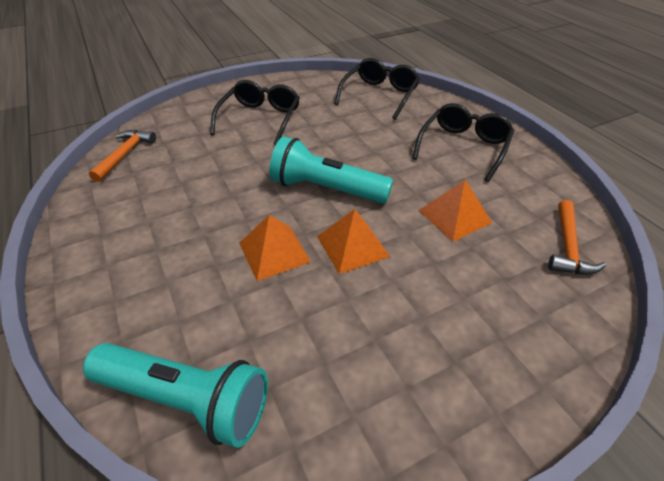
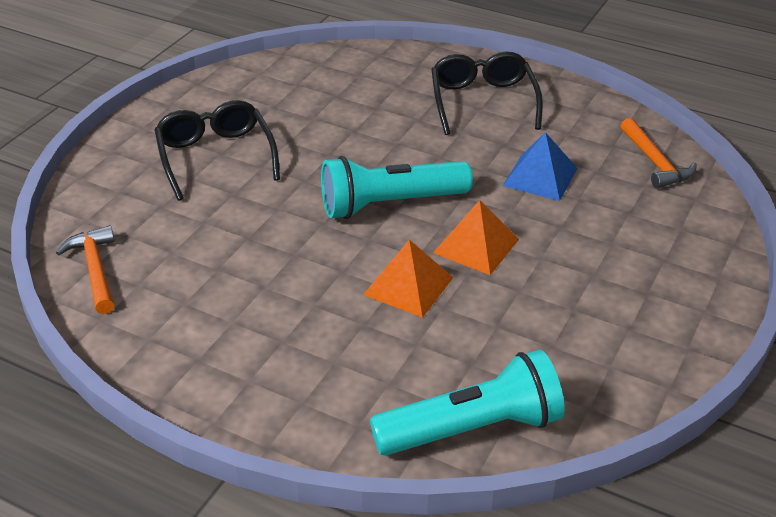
camera: 35 degrees left, 5 degrees down
(379, 95) = (329, 72): black glasses -> none
(454, 216) = (540, 177): orange pyramid -> blue pyramid

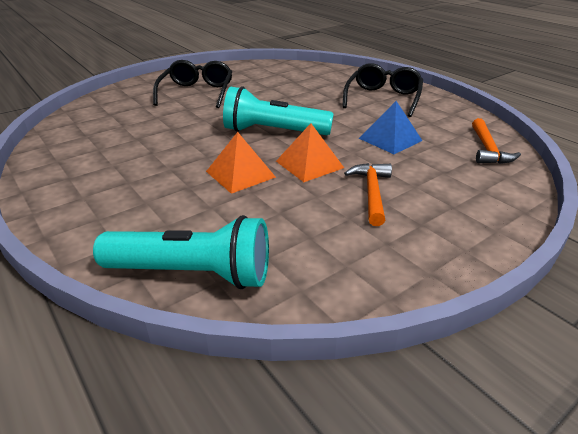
camera: 25 degrees right, 5 degrees down
(95, 269) = (74, 124): orange hammer -> orange hammer (371, 192)

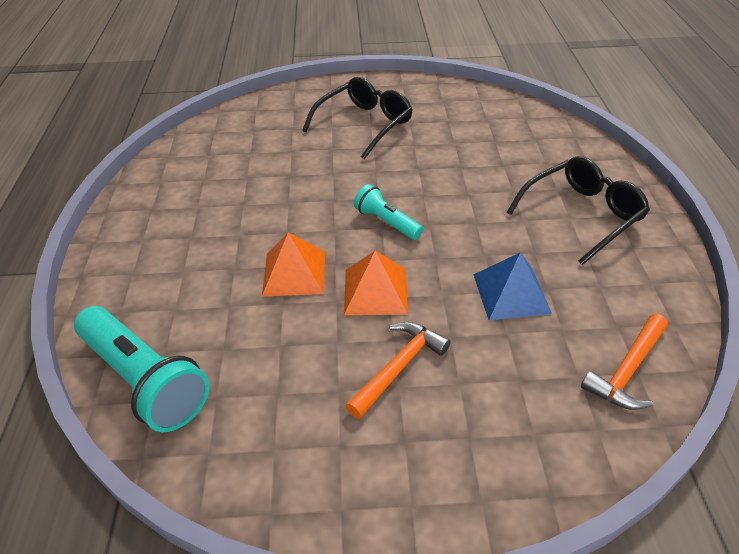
camera: 35 degrees right, 10 degrees up
(273, 132) = (386, 222): turquoise flashlight -> turquoise flashlight, size x0.55

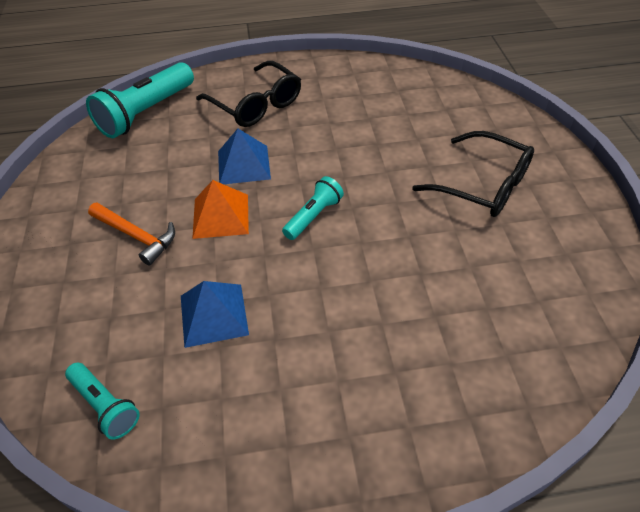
camera: 85 degrees right, 5 degrees up
(294, 273) = (244, 164): orange pyramid -> blue pyramid
(582, 215) = (344, 394): black glasses -> black glasses (256, 105)
(627, 370) = (105, 406): orange hammer -> turquoise flashlight

